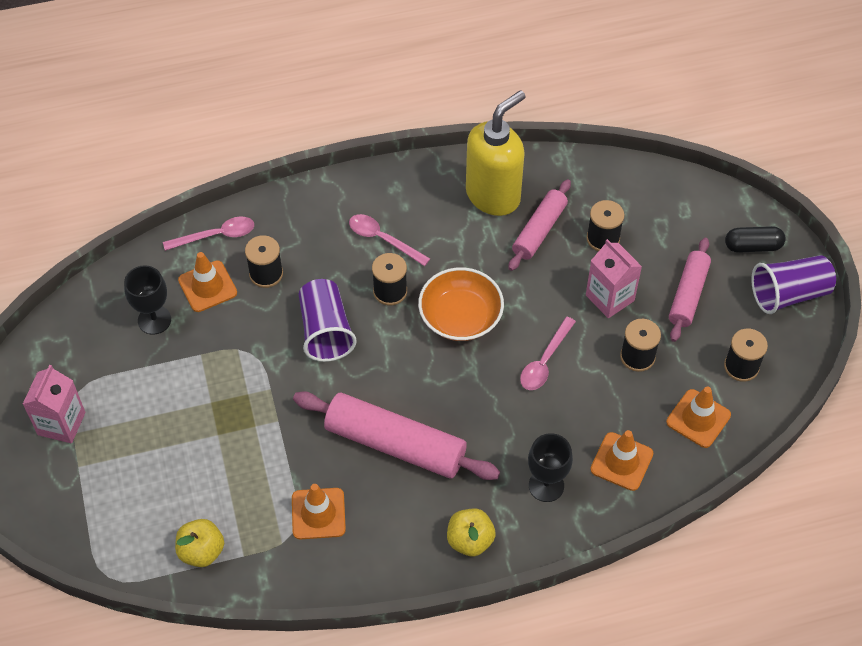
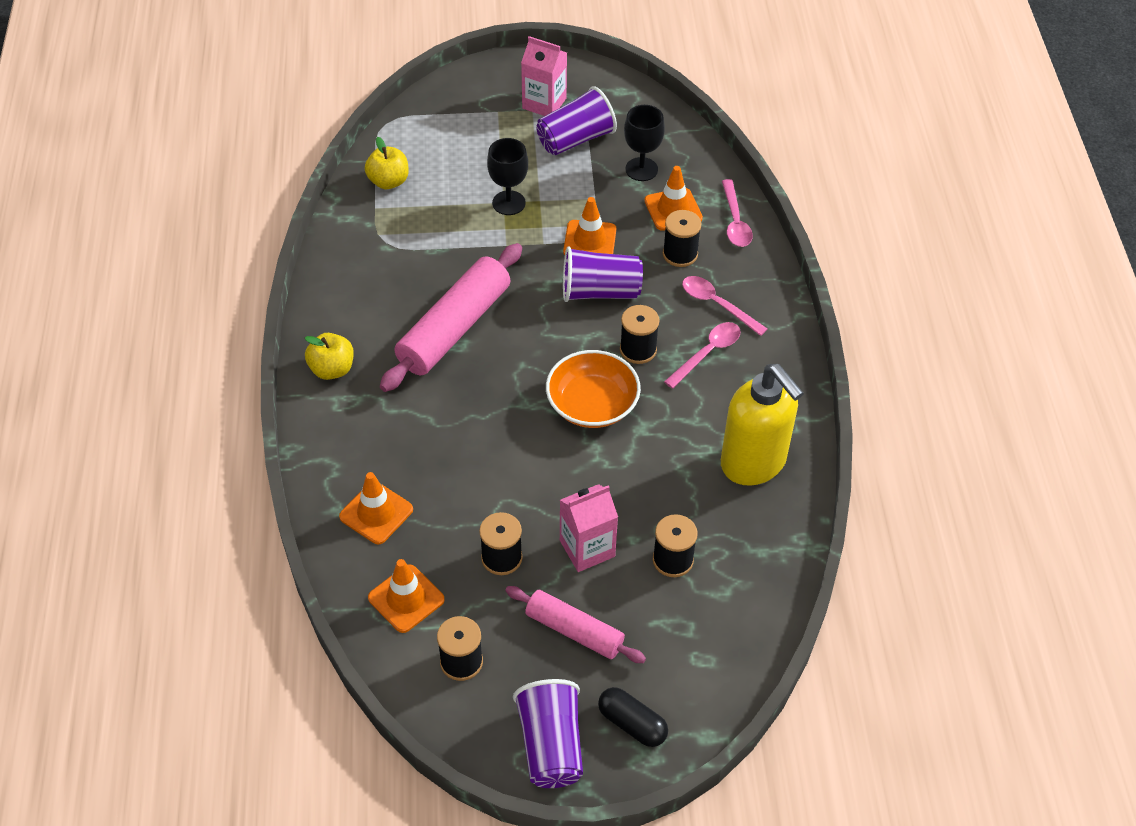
camera: 100 degrees right, 5 degrees down
(116, 384) = (575, 139): none -> purple cup
(318, 514) = (398, 262): orange traffic cone -> orange traffic cone (589, 241)
(539, 230) = (695, 498): pink rolling pin -> none
(545, 361) = (518, 469): pink spoon -> pink spoon (717, 304)
(546, 485) = (370, 441): black goblet -> black goblet (508, 203)
(753, 246) = (632, 724): black capsule -> black capsule turned 60 degrees counterclockwise

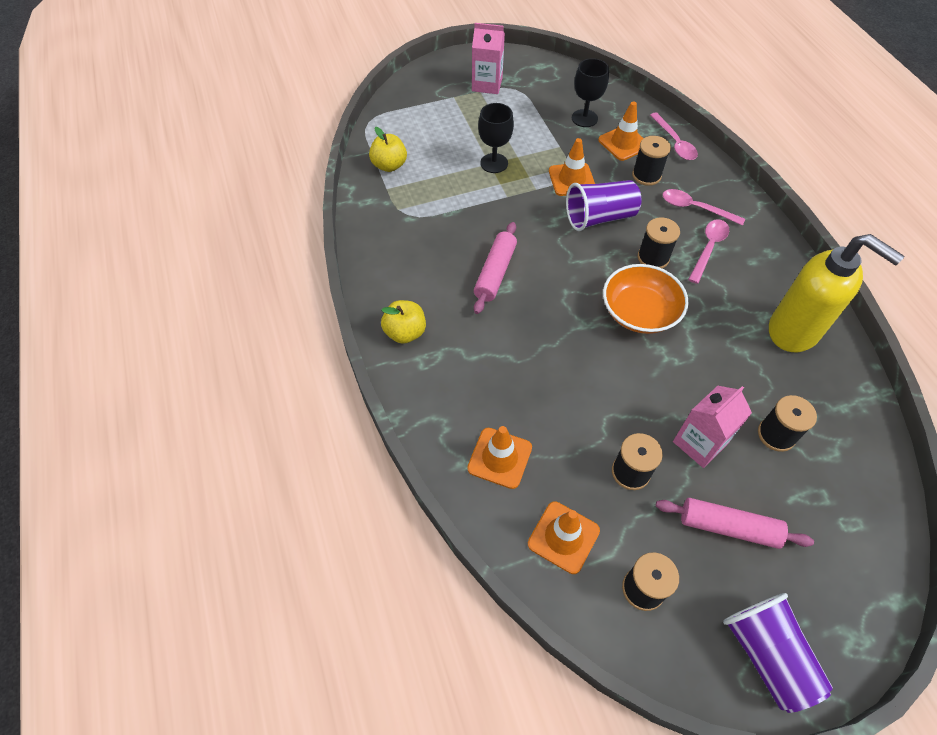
camera: 15 degrees left, 5 degrees up
(454, 328) = (495, 273): pink rolling pin -> pink rolling pin, size x0.61
(575, 139) = (523, 106): purple cup -> none
(632, 724) = (827, 609): black capsule -> none

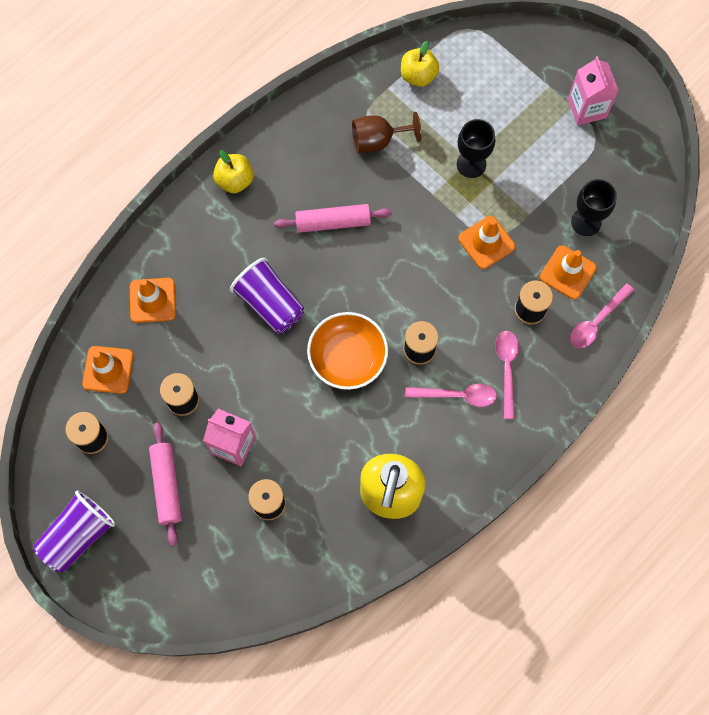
camera: 65 degrees right, 15 degrees up
(433, 213) = (378, 140): none -> brown goblet
(599, 217) = (447, 285): purple cup -> purple cup (270, 304)

